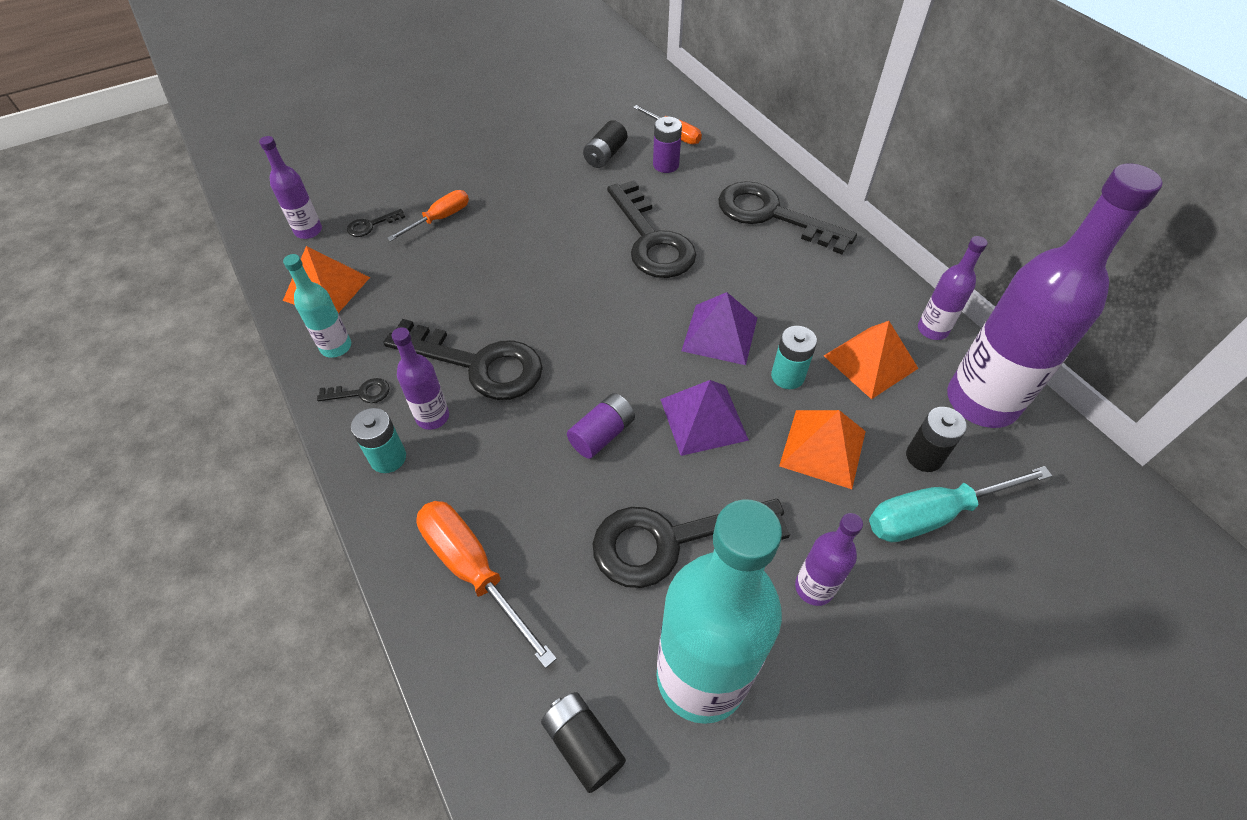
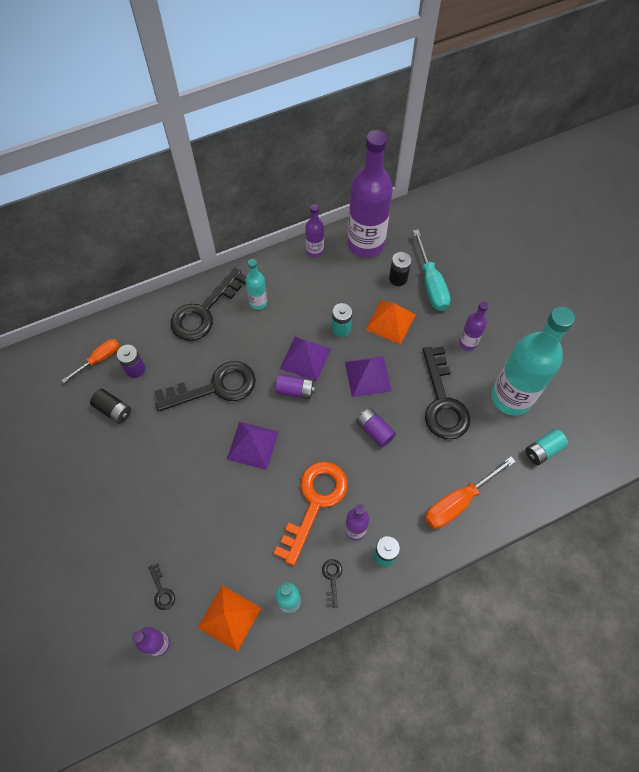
camera: 85 degrees left, 10 degrees up
(440, 219) = (164, 535): orange screwdriver -> none
(478, 364) = (315, 503): black key -> orange key
(566, 287) = (252, 445): none -> purple pyramid
(583, 744) = (543, 450): black battery -> turquoise battery
(660, 326) = (295, 390): none -> purple battery
(805, 270) = (258, 302): none -> turquoise bottle
(870, 362) = (334, 286): orange pyramid -> none

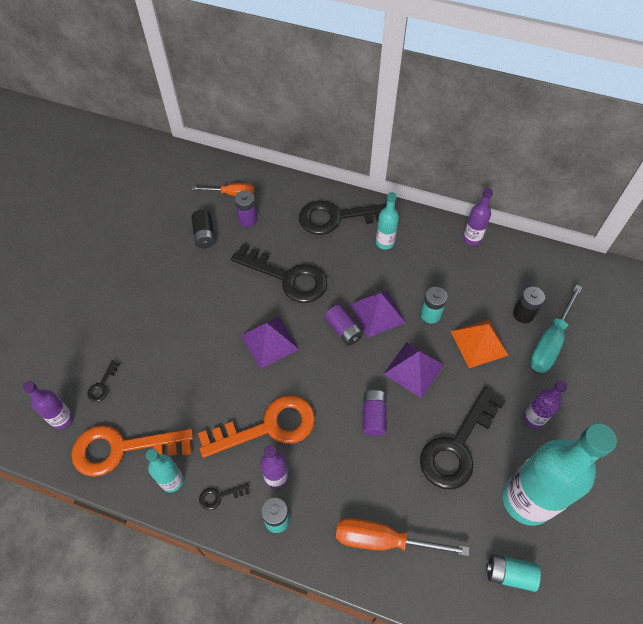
camera: 45 degrees right, 5 degrees down
(229, 617) = (122, 449): orange pyramid -> orange key
(332, 578) = (219, 496): black key -> black key turned 150 degrees counterclockwise
(366, 244) = (523, 265): purple bottle -> none

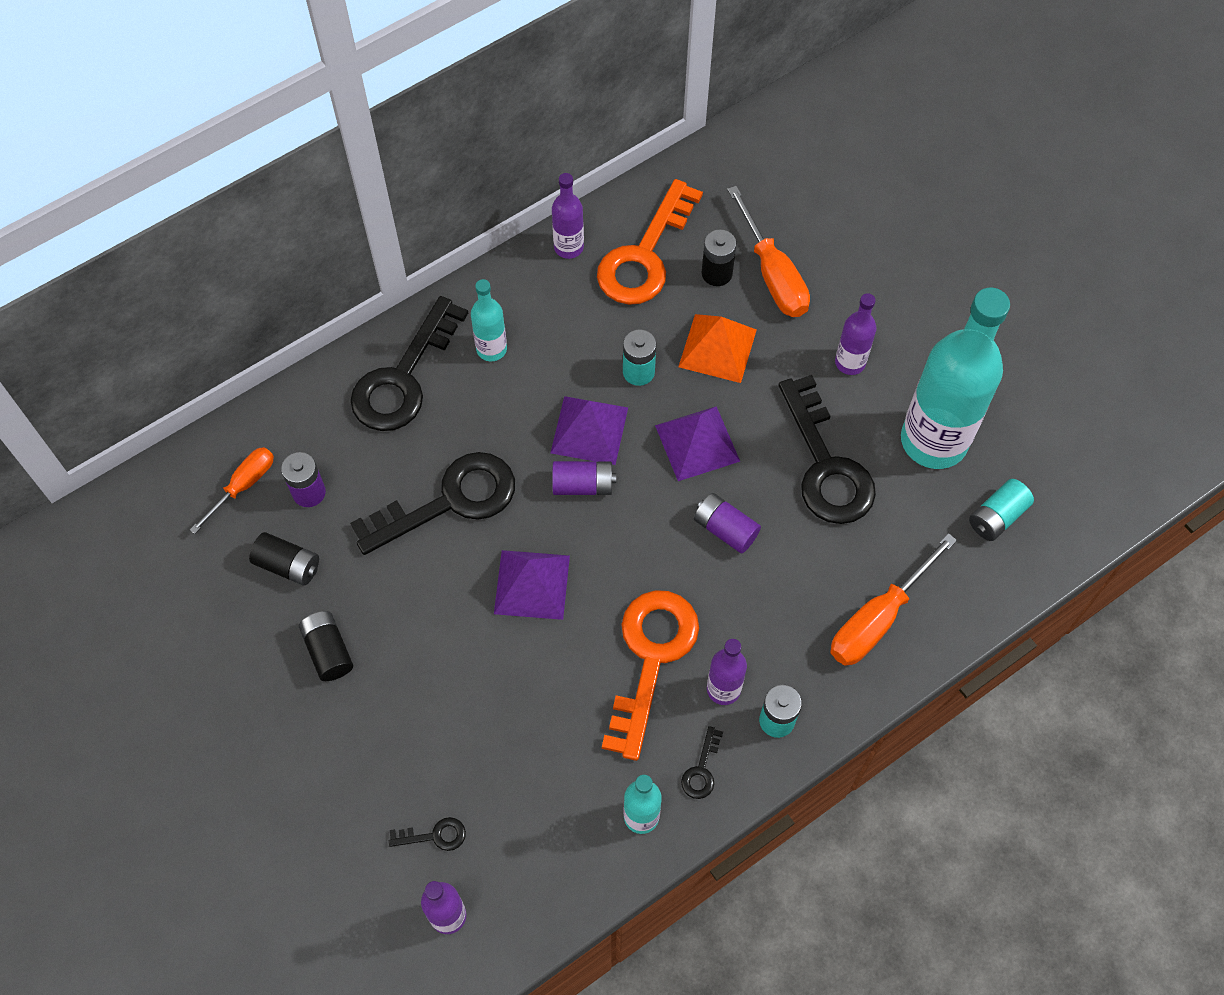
camera: 55 degrees left, 5 degrees up
(102, 385) = (434, 835): black key -> black key turned 60 degrees counterclockwise
(122, 449) = (551, 857): orange key -> orange key (645, 255)
(172, 278) = (328, 651): none -> black battery
(550, 342) = (772, 274): turquoise screwdriver -> orange screwdriver

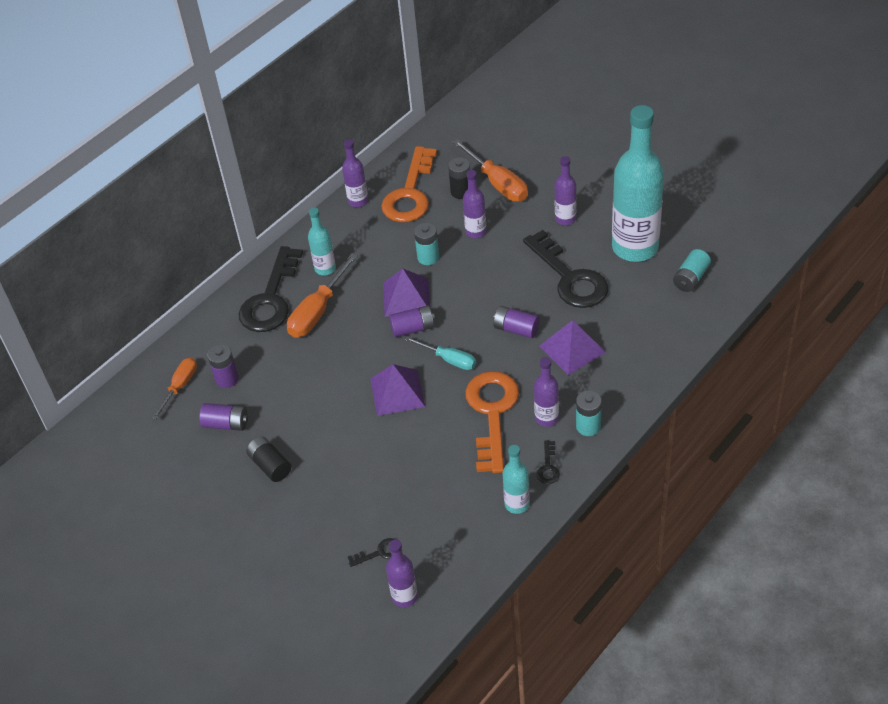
camera: 10 degrees left, 15 degrees down
(288, 565) = (226, 424): black battery -> purple battery
(450, 501) = (325, 360): black key -> none
(618, 552) = (449, 360): none -> turquoise screwdriver
(697, 443) = (481, 286): purple pyramid -> purple pyramid (572, 349)
(717, 348) = (476, 232): orange pyramid -> purple bottle
(878, 619) = (634, 353): orange screwdriver -> orange screwdriver (318, 311)

